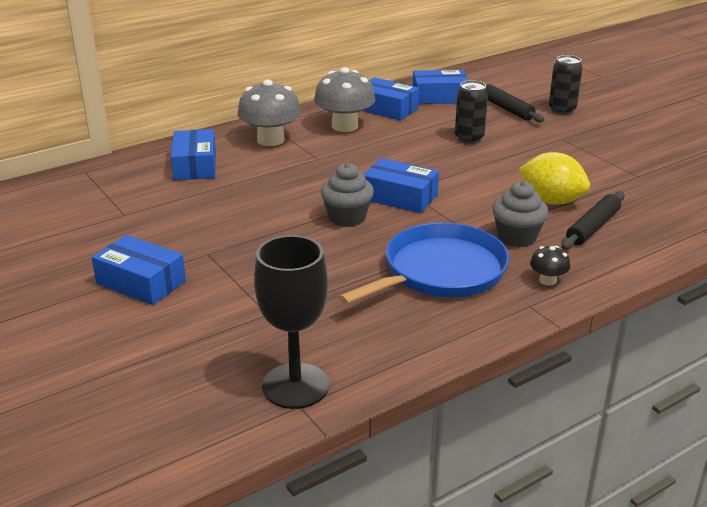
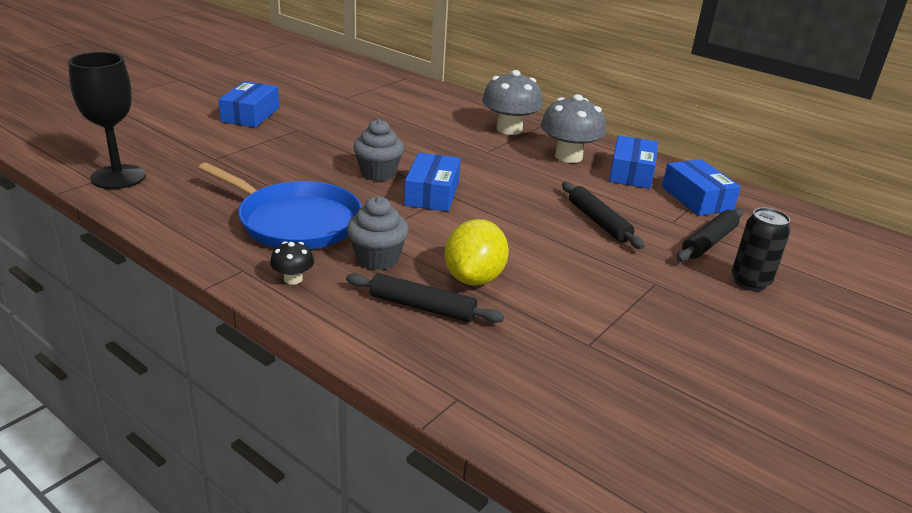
camera: 70 degrees right, 0 degrees up
(195, 165) = (438, 109): blue box -> none
(469, 138) = (598, 222): black can -> black rolling pin

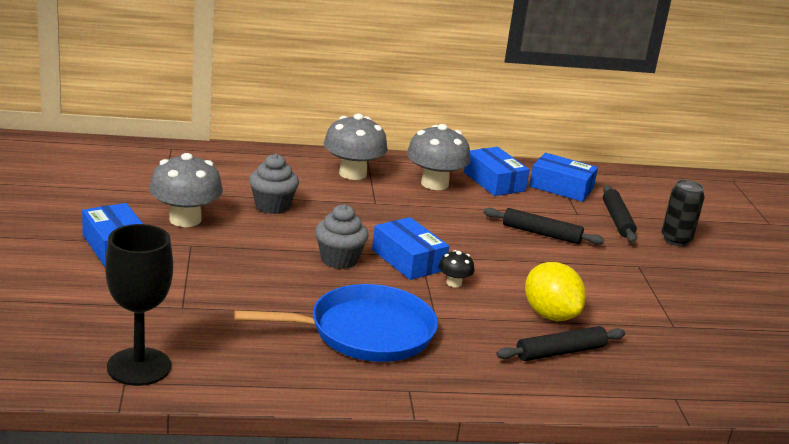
camera: 45 degrees left, 5 degrees down
(293, 279) = (454, 377): black mushroom -> black mushroom (454, 283)
(325, 116) = (185, 219): none -> grey mushroom
(377, 259) = (473, 332): grey cupcake -> grey cupcake (272, 206)

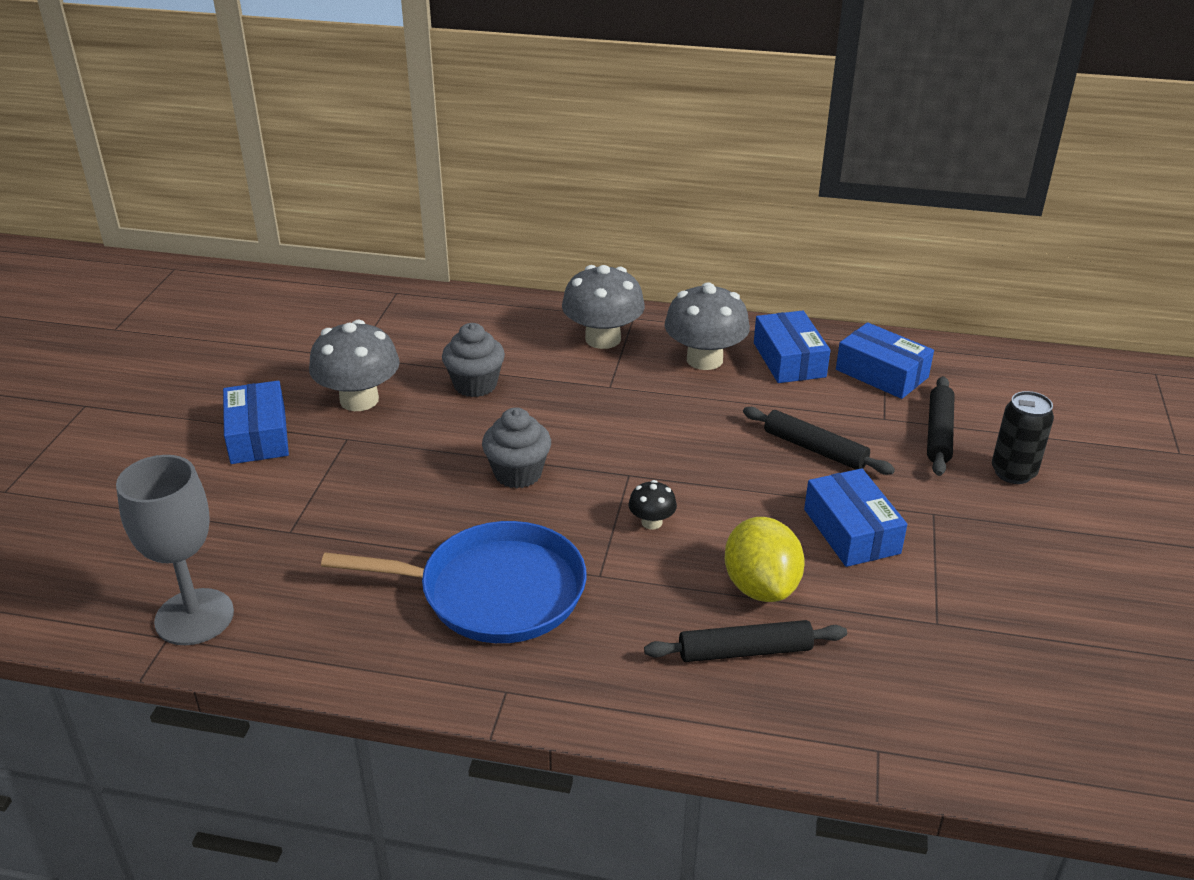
camera: 20 degrees right, 10 degrees up
(139, 367) = (194, 617): black goblet -> grey goblet
(408, 260) = (608, 480): blue box -> blue box (851, 531)

